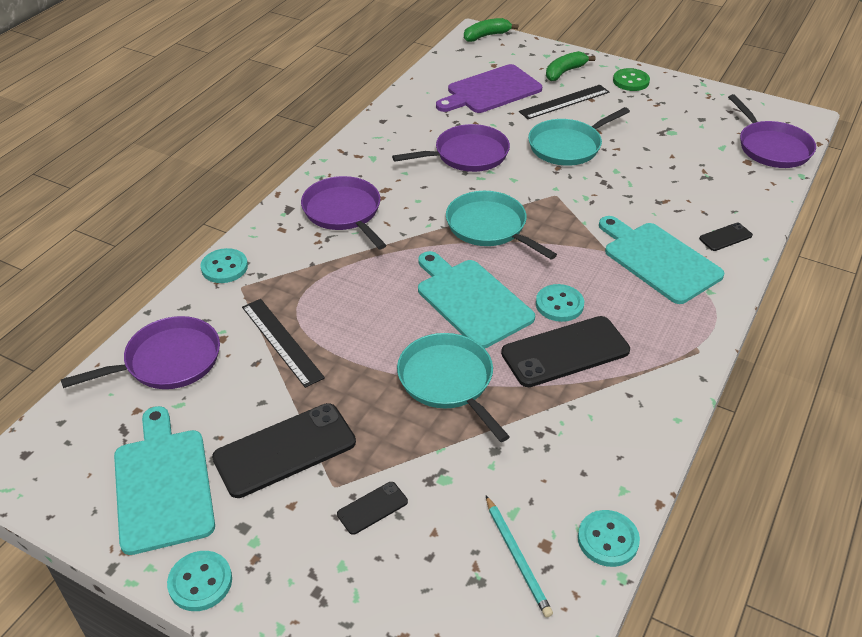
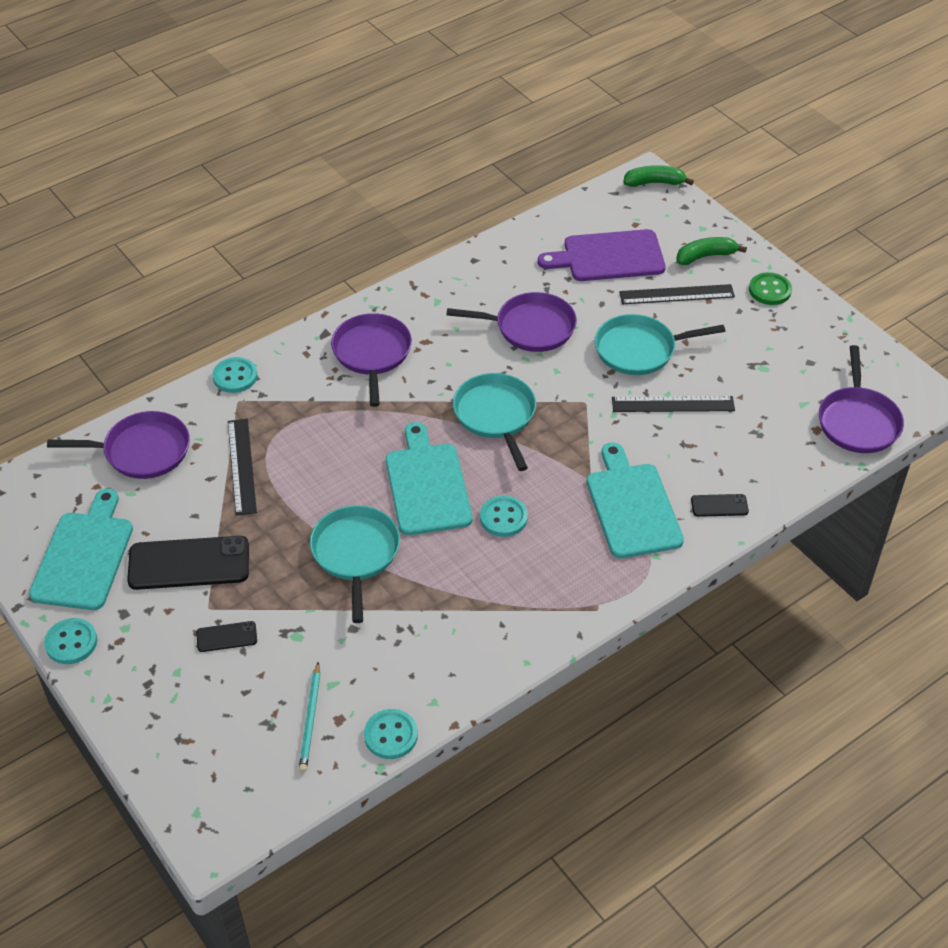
camera: 25 degrees right, 5 degrees up
(565, 352) = (475, 565): black phone -> none
(626, 176) = (673, 404): none -> black ruler

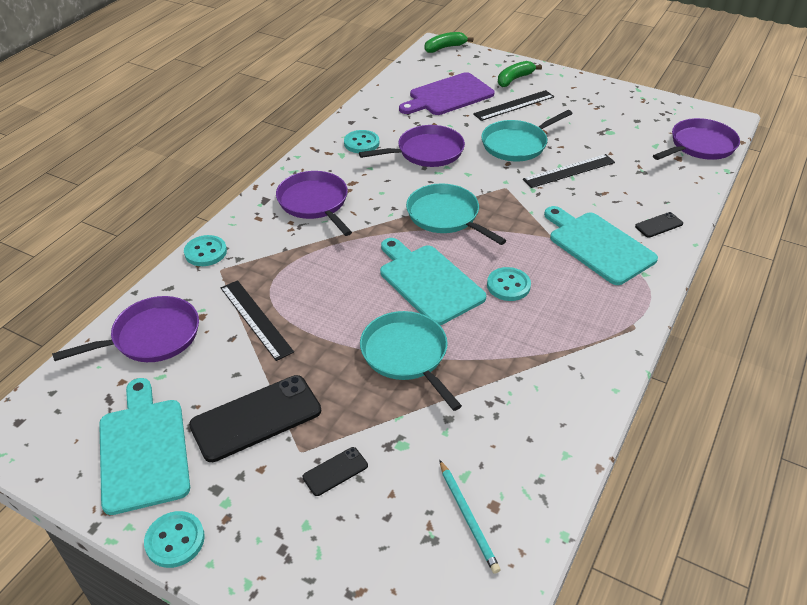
camera: 25 degrees left, 5 degrees down
(391, 735) = (551, 501): turquoise button -> turquoise button (361, 143)
(769, 290) = (573, 87): green button -> none
(858, 422) = (700, 145): purple pan -> purple pan turned 105 degrees counterclockwise

